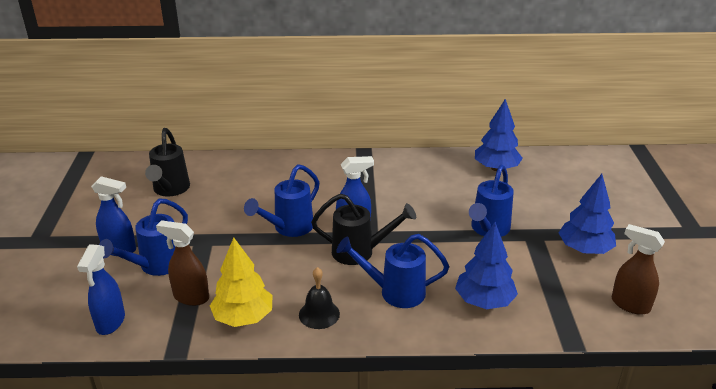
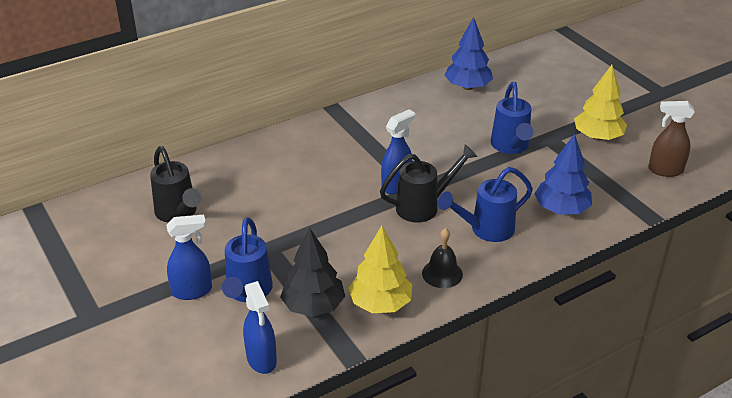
camera: 30 degrees left, 5 degrees up
(191, 297) = (313, 306): brown spray bottle -> black tree
(288, 228) = (338, 208): blue watering can -> none
(584, 249) = (597, 137): blue tree -> yellow tree

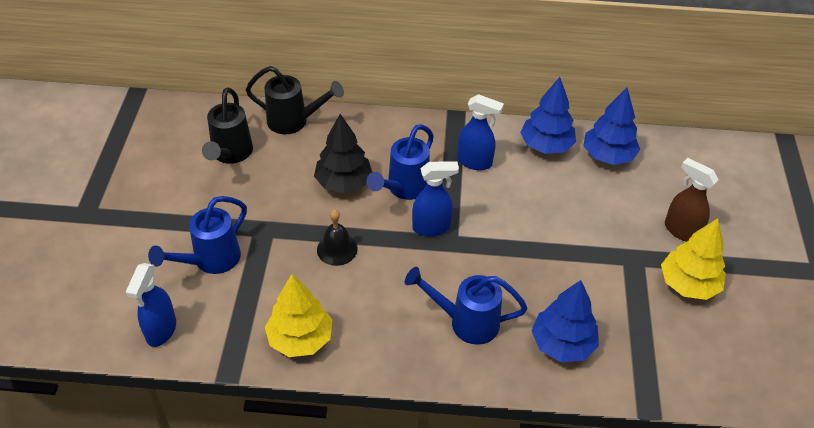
camera: 35 degrees right, 10 degrees up
(192, 291) = (173, 234): blue spray bottle -> blue spray bottle (475, 162)
(313, 306) = (246, 306): black tree -> black tree (343, 182)
(420, 99) = (546, 145): none -> blue tree
(424, 206) = (435, 263): black watering can -> black watering can (294, 121)
(442, 273) = (381, 342): black bell -> black bell (337, 249)
(511, 147) = (583, 246): blue watering can -> blue watering can (404, 189)
(665, 170) = (723, 365): brown spray bottle -> brown spray bottle (681, 230)

